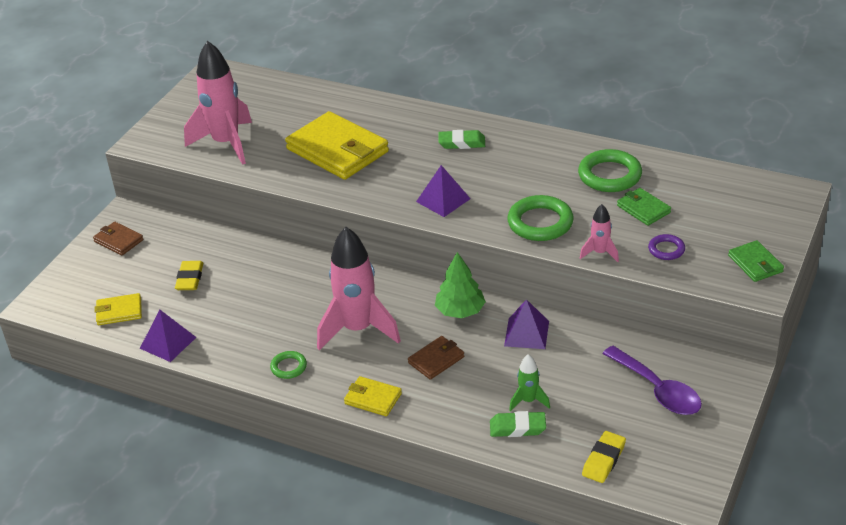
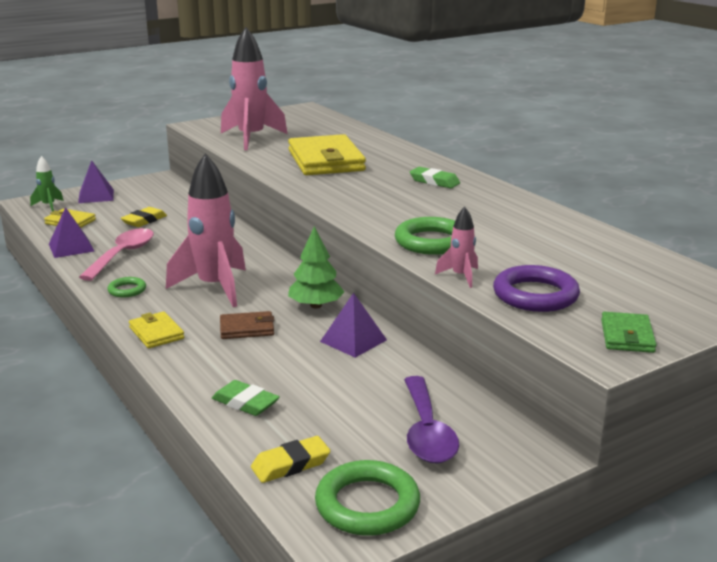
camera: 30 degrees right, 15 degrees down
(118, 241) = (133, 189): brown wallet -> none
(229, 330) = (123, 255): none -> pink spoon
(443, 200) = (366, 206): purple pyramid -> purple pyramid (96, 196)
(528, 401) = (285, 387): green rocket -> green rocket (49, 206)
(609, 175) = (546, 233): green ring -> green ring (367, 504)
(643, 209) = (550, 262): green wallet -> none
(666, 249) = (535, 295): purple ring -> purple ring, size x1.86

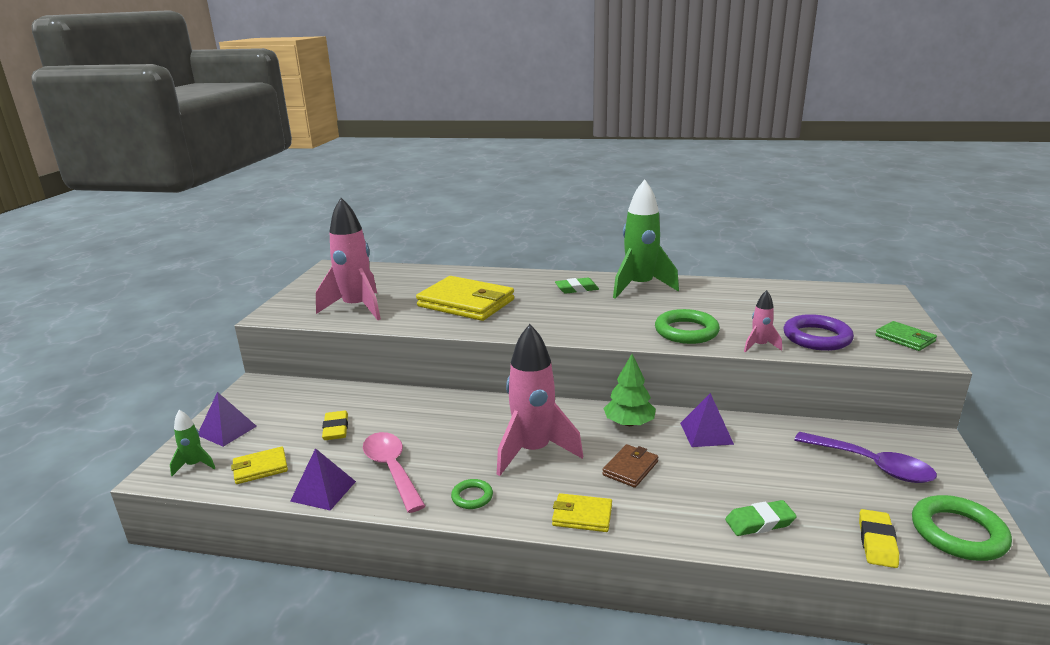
camera: 45 degrees left, 0 degrees up
(492, 199) = (640, 287): none -> green rocket

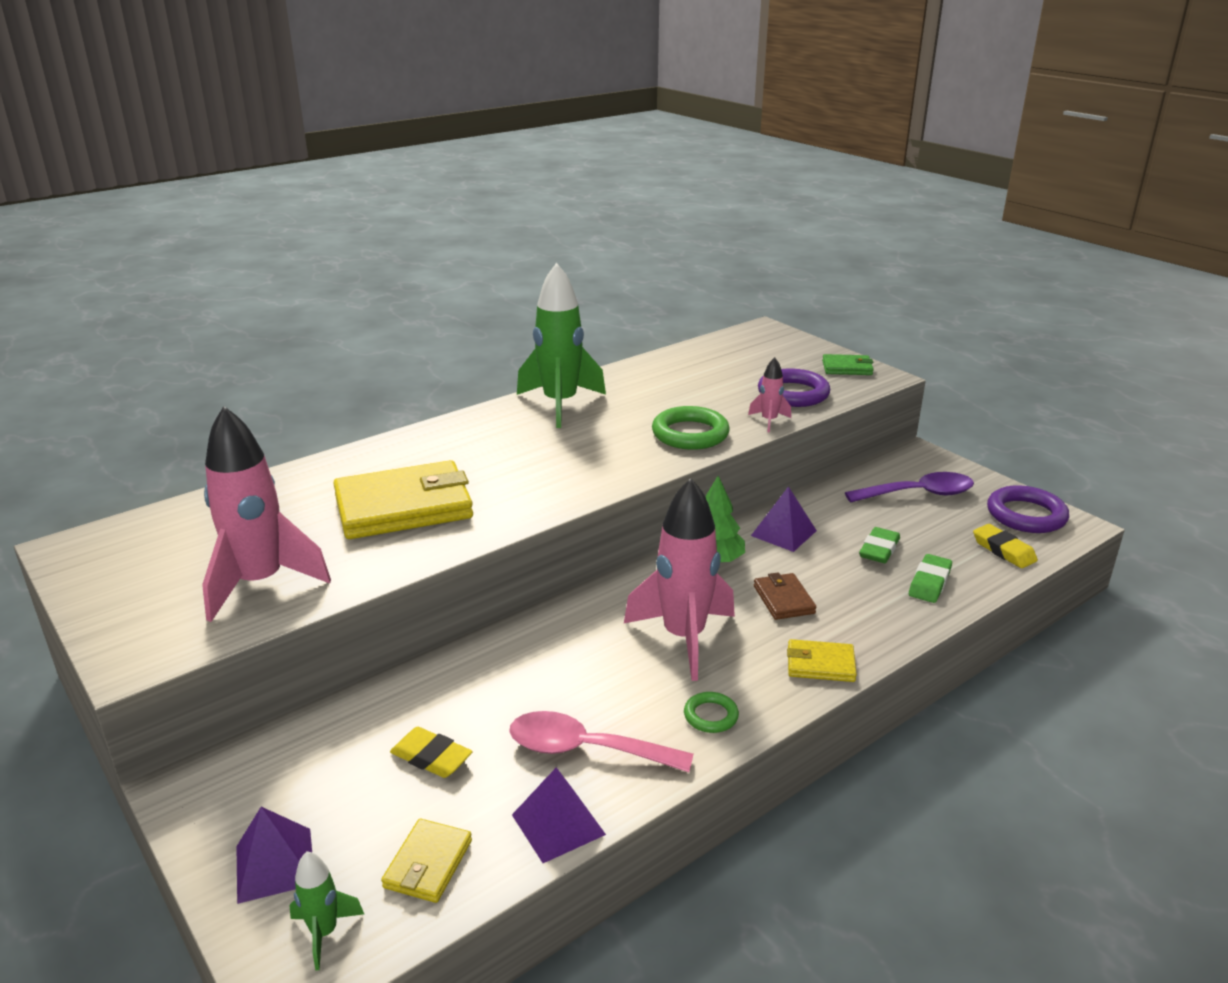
camera: 50 degrees left, 5 degrees up
(576, 289) = (499, 434): green eraser -> green eraser (879, 550)
(582, 515) = (820, 664): yellow wallet -> yellow wallet turned 45 degrees clockwise
(958, 533) = (1026, 515): green ring -> purple ring

